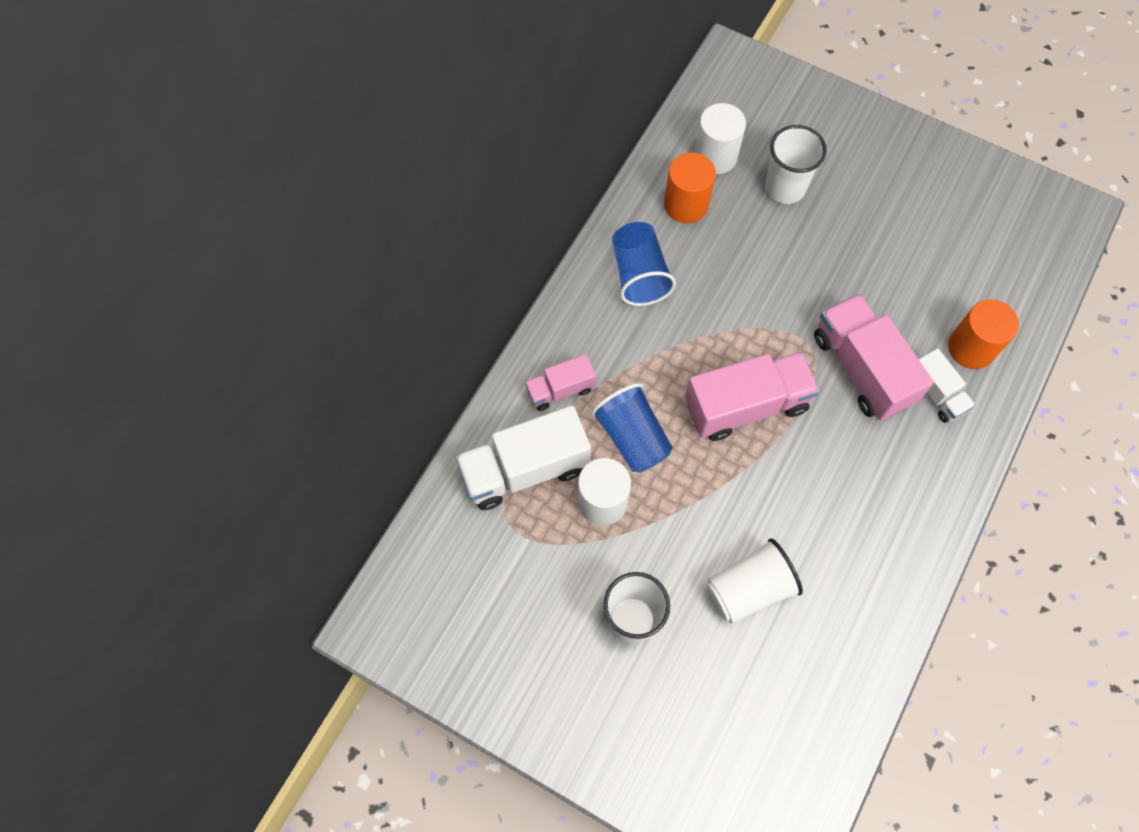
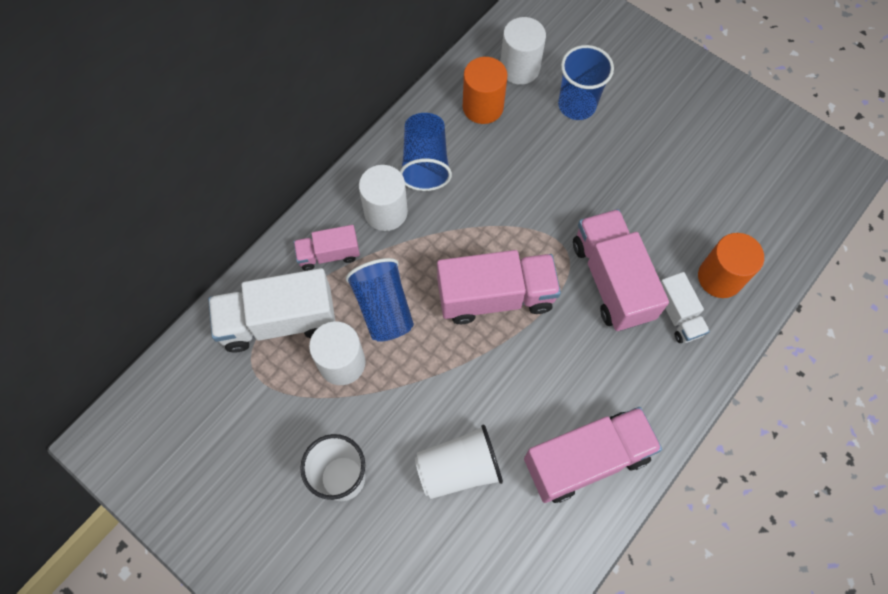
camera: 10 degrees right, 0 degrees up
(609, 334) = (386, 212): none -> white cylinder
(785, 187) = (577, 105): white cup -> blue cup
(876, 557) = (586, 459): none -> pink truck

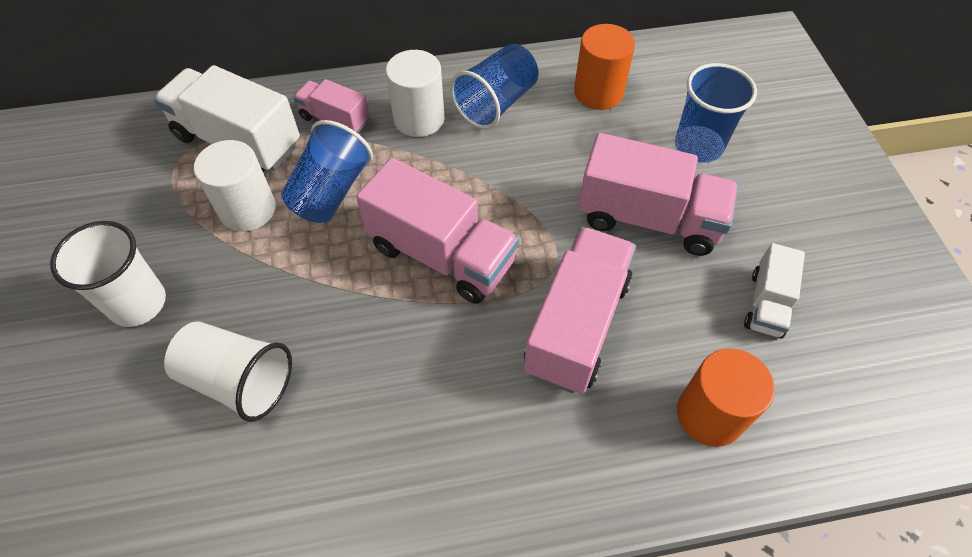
camera: 40 degrees right, 10 degrees down
(519, 68) = (668, 83): white cylinder -> none
(586, 459) = (366, 481): pink truck -> pink truck (648, 218)
(677, 315) = (619, 415): white truck -> white truck (766, 303)

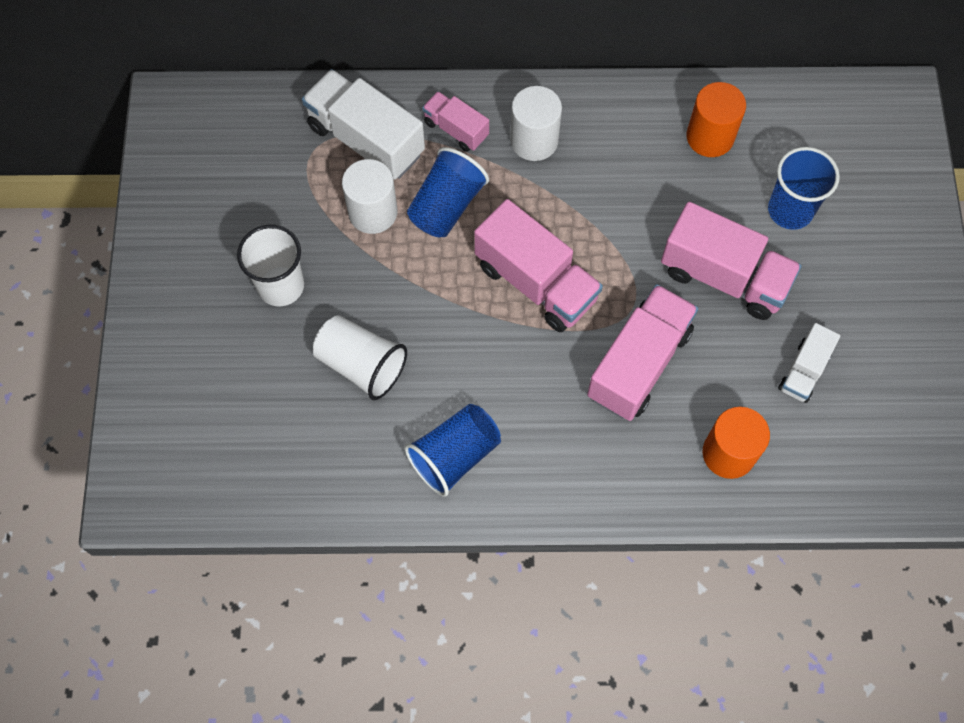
camera: 10 degrees right, 10 degrees up
(496, 103) = (609, 134): blue cup -> blue cup (454, 456)

